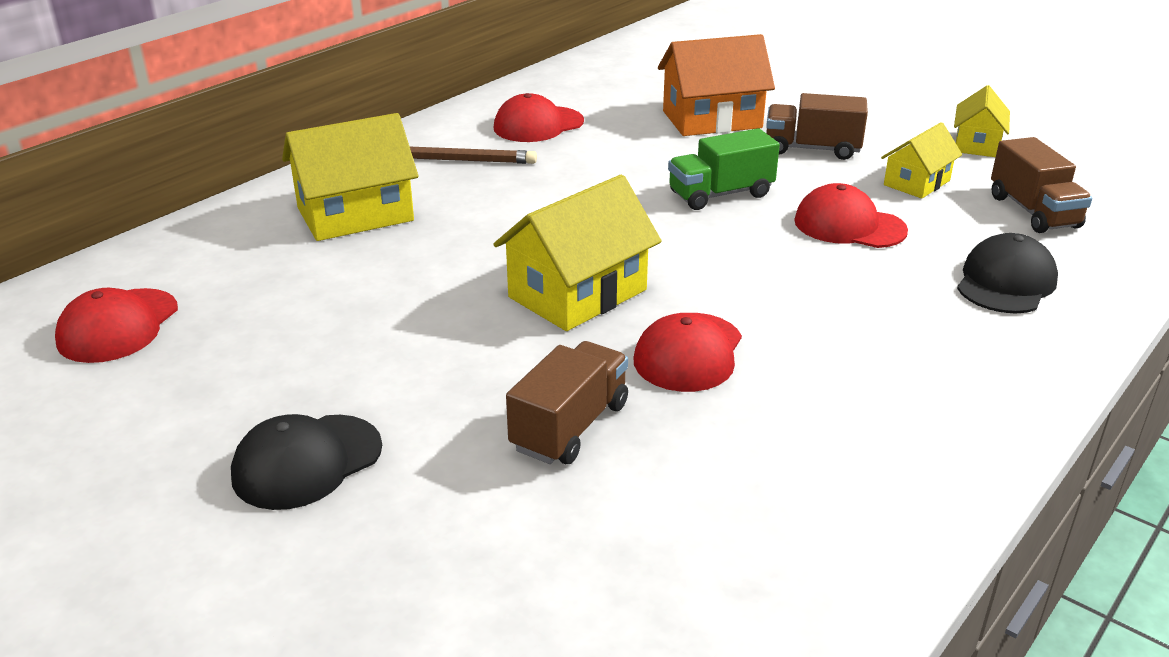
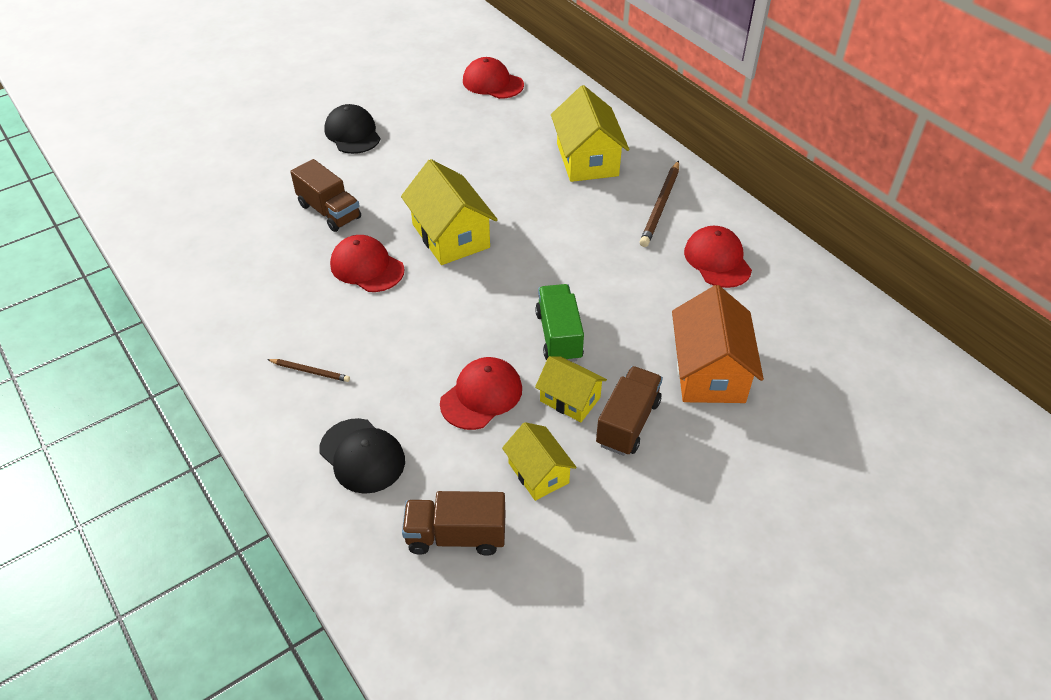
camera: 105 degrees right, 15 degrees up
(924, 352) = (310, 371): none -> brown pencil
(976, 144) = (606, 564): yellow house -> yellow house (570, 399)

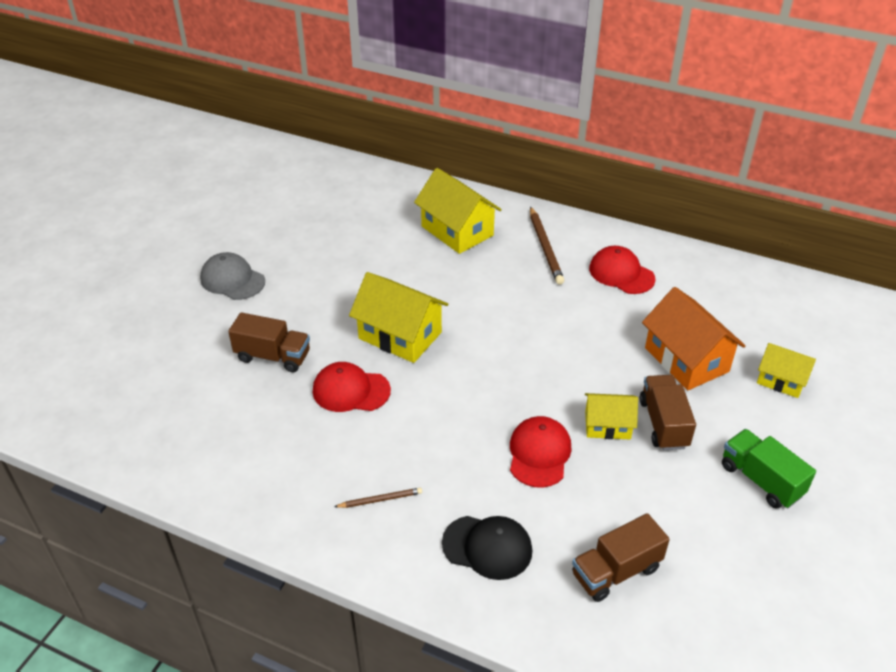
camera: 30 degrees left, 5 degrees down
(352, 133) = (232, 280): black cap -> grey cap
(492, 83) = (322, 193): red cap -> none
(538, 473) = (633, 492): yellow house -> yellow house (781, 380)
(559, 336) = (557, 380): green truck -> green truck (761, 480)

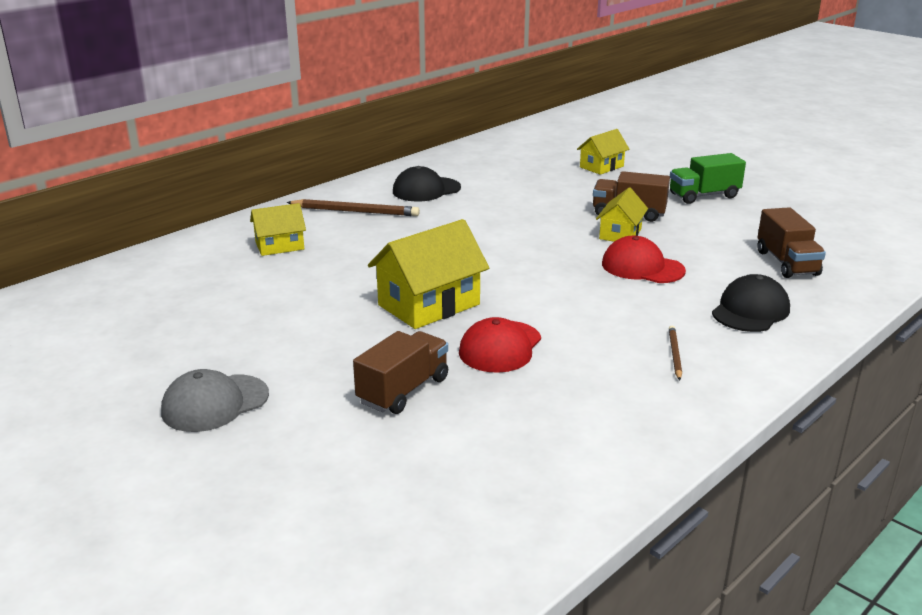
camera: 70 degrees left, 15 degrees down
(457, 231) = (279, 246): yellow house -> yellow house, size x0.60
(621, 273) = (426, 190): red cap -> black cap
(686, 360) = (558, 190): orange house -> none

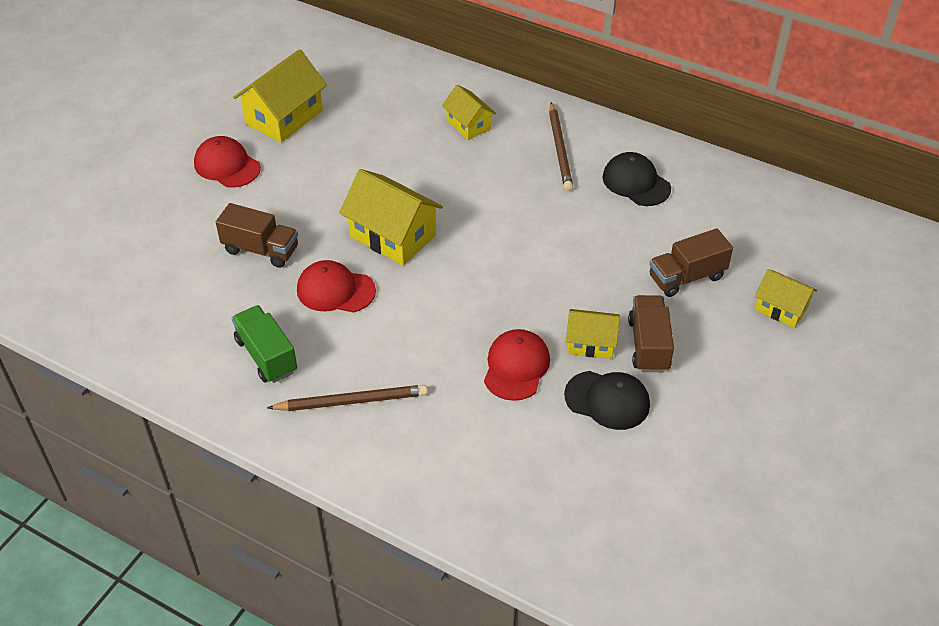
camera: 75 degrees right, 20 degrees up
(154, 351) = (284, 117): none -> yellow house
(215, 403) = (227, 165): grey cap -> red cap
(674, 354) = (351, 401): brown pencil -> brown pencil, size x1.81
(704, 195) = (736, 409): green truck -> green truck (266, 356)
(750, 310) = (450, 454): black cap -> black cap (607, 400)
(786, 263) = (572, 486): brown truck -> brown truck (686, 277)

